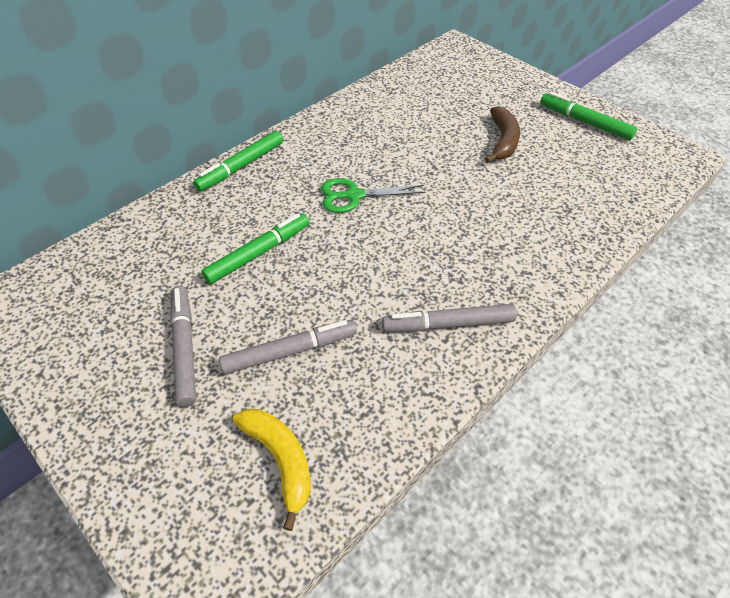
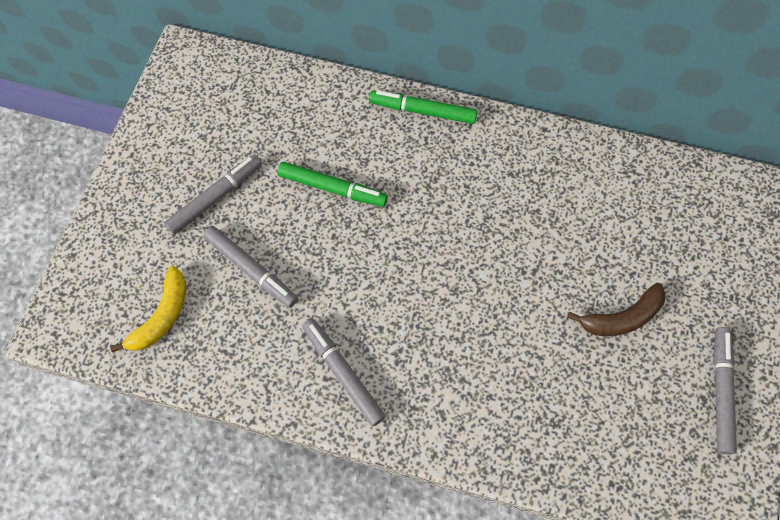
camera: 60 degrees right, 15 degrees up
(354, 196) = (446, 222): green scissors -> none
(585, 122) = (720, 391): green marker -> grey marker

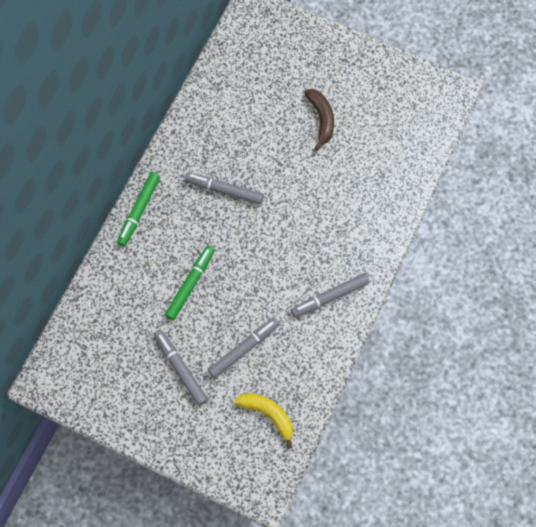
camera: 80 degrees left, 5 degrees up
(720, 391) = (377, 77): grey marker -> grey marker (224, 190)

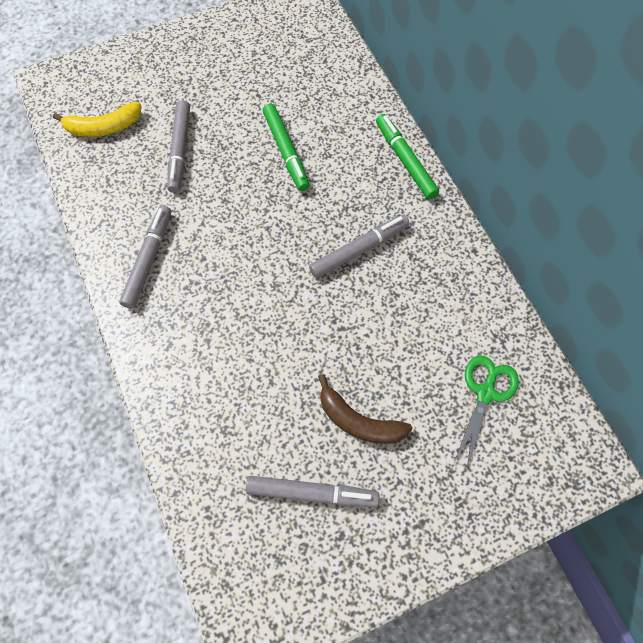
camera: 130 degrees right, 5 degrees down
(180, 368) = (215, 92): grey marker -> grey marker (312, 493)
(255, 73) = (485, 393): none -> green scissors

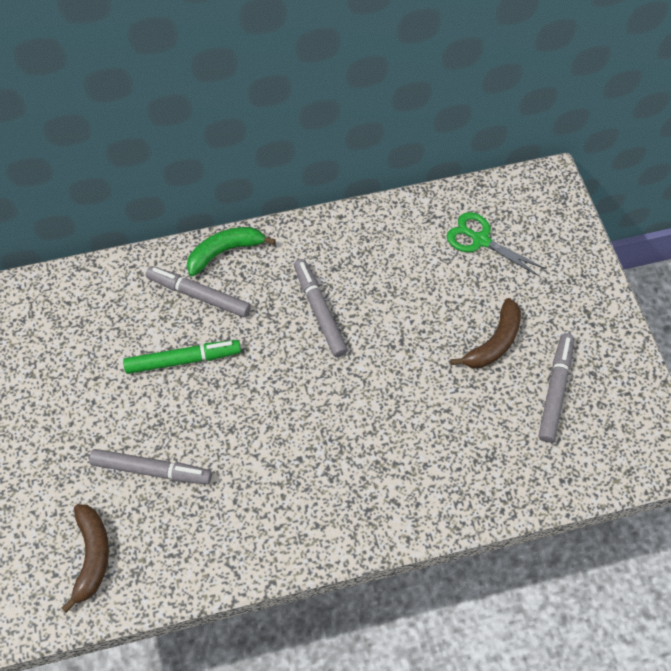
camera: 80 degrees left, 5 degrees down
(104, 127) = (92, 556): yellow banana -> brown banana
(148, 260) = (290, 515): grey marker -> grey marker (199, 295)
(405, 160) = (224, 252): green marker -> green banana

